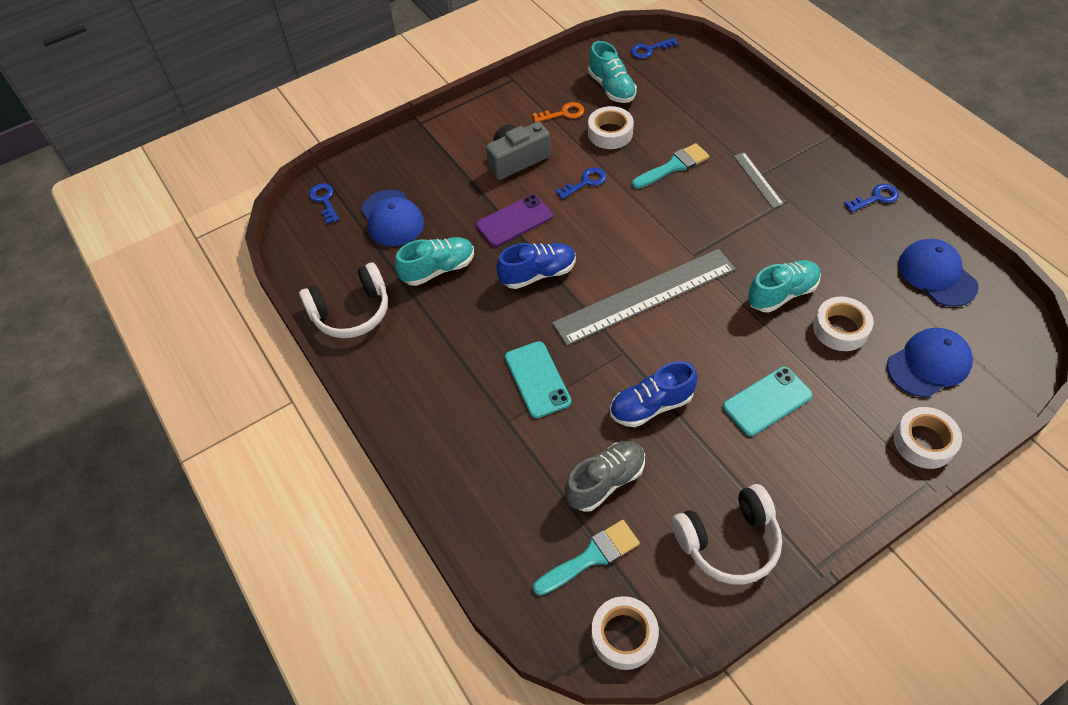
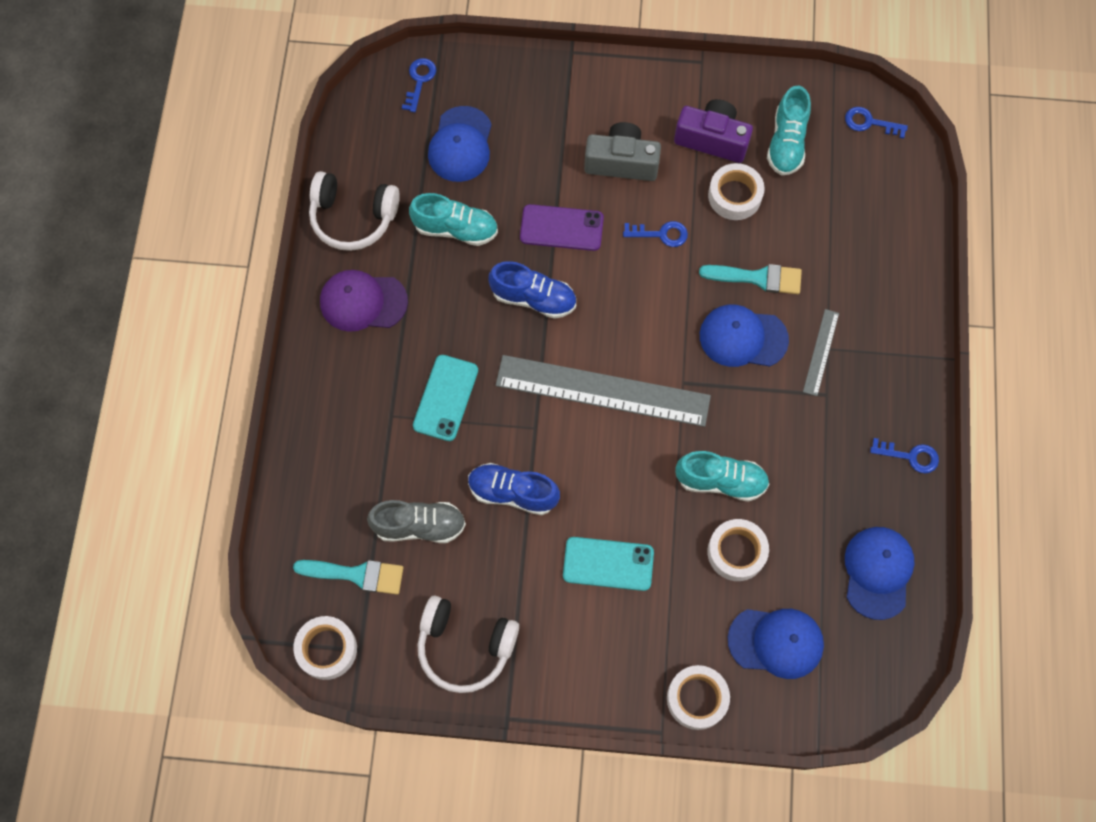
camera: 35 degrees right, 15 degrees up
(411, 360) = (363, 302): none -> purple cap
(563, 113) = (712, 139): orange key -> purple camera
(701, 204) = (743, 337): none -> blue cap

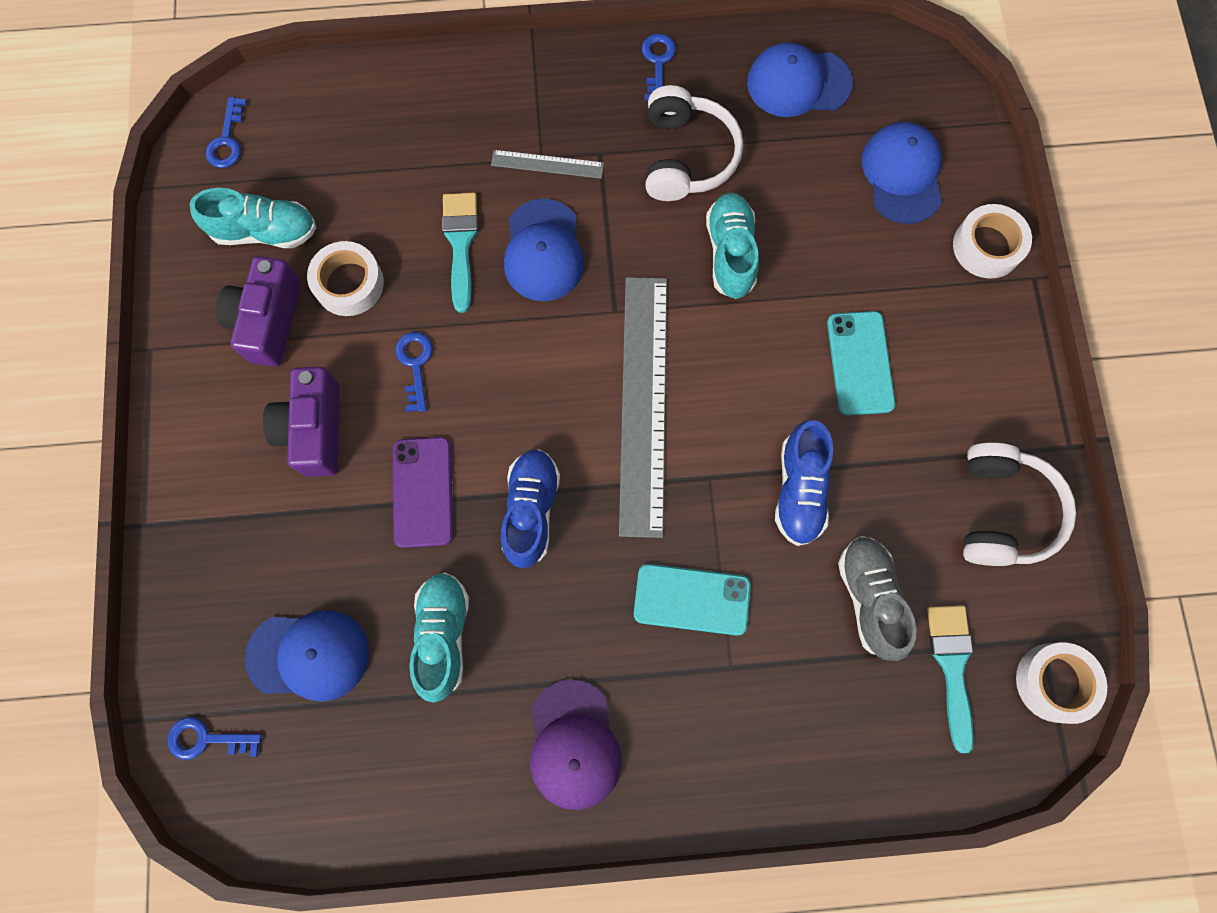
camera: 100 degrees left, 5 degrees up
(353, 218) = (445, 790): white headphones -> white headphones (686, 156)
(621, 162) = (314, 429): grey camera -> purple camera
(736, 552) = (811, 226): white tape -> none

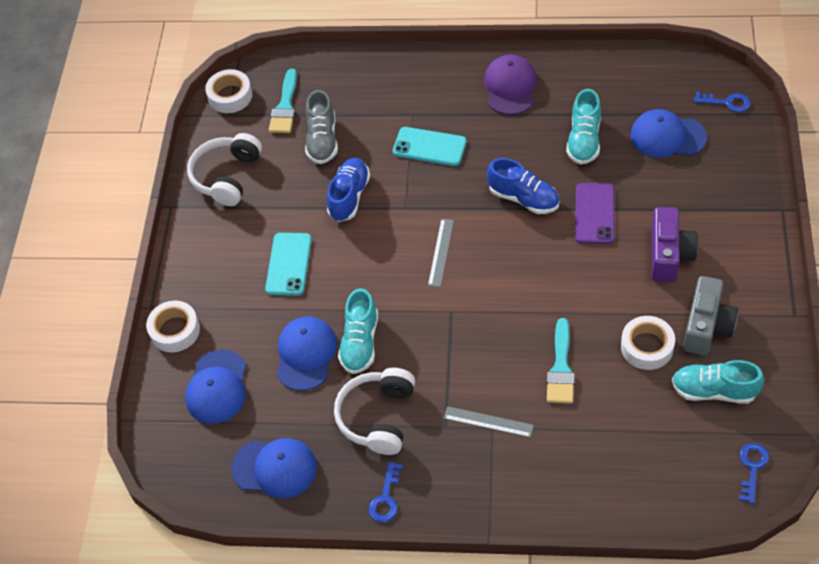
camera: 165 degrees left, 20 degrees down
(269, 321) = (706, 326): purple camera -> grey camera
(415, 365) = (598, 288): blue key -> none
(531, 510) = (524, 198): blue shoe -> blue shoe turned 75 degrees counterclockwise
(543, 251) = (498, 357): blue cap -> blue cap (306, 354)
(643, 403) = (441, 252): grey ruler -> grey ruler, size x0.44

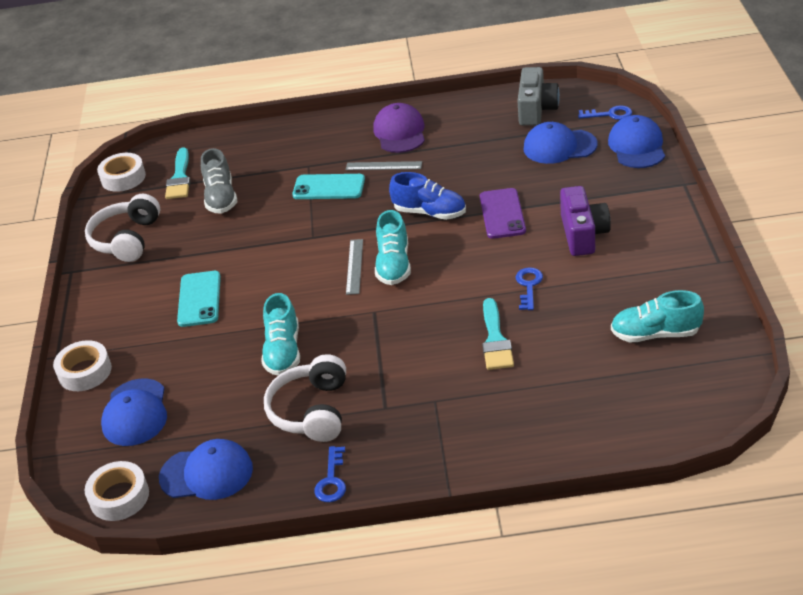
camera: 10 degrees left, 15 degrees down
(306, 354) = (227, 370): blue cap -> blue cap (637, 146)
(349, 196) = (254, 237): blue shoe -> none
(488, 421) = (429, 396): grey ruler -> grey ruler (383, 166)
(584, 140) = (479, 161): turquoise shoe -> turquoise shoe (394, 265)
(647, 347) = (579, 309): white tape -> white tape (119, 497)
(706, 326) = (634, 284): grey camera -> grey camera (536, 109)
(752, 468) = (711, 391): blue key -> blue key (528, 286)

